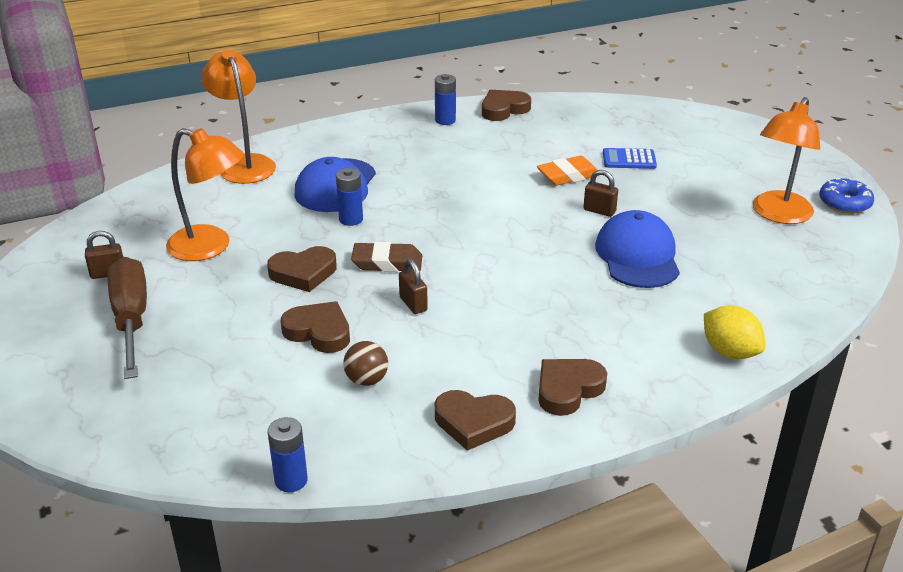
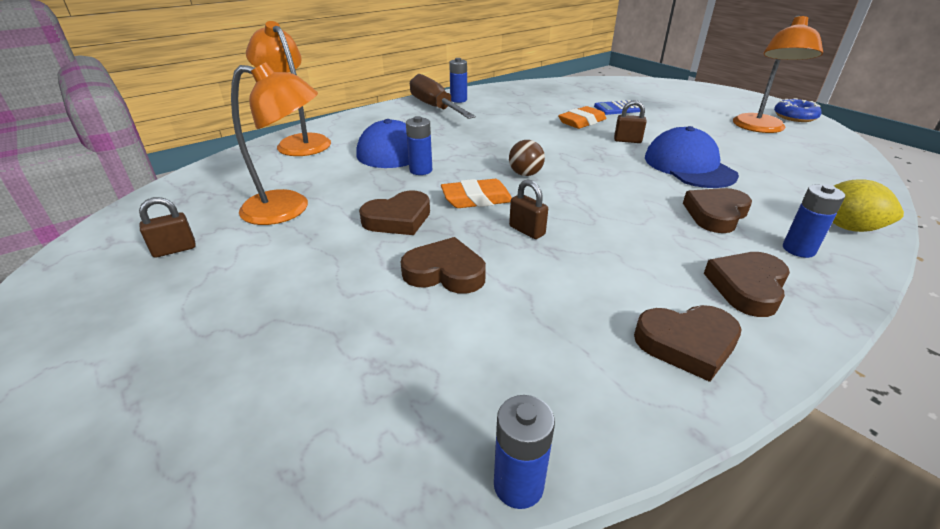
camera: 15 degrees left, 0 degrees up
(131, 318) = (212, 293): brown screwdriver -> brown screwdriver (434, 107)
(366, 380) = (531, 316): brown ball -> brown ball (525, 174)
(387, 262) = (477, 199): brown eraser -> orange eraser
(504, 109) = (499, 90): brown heart -> brown heart (715, 214)
(654, 365) = (798, 249): none -> blue battery

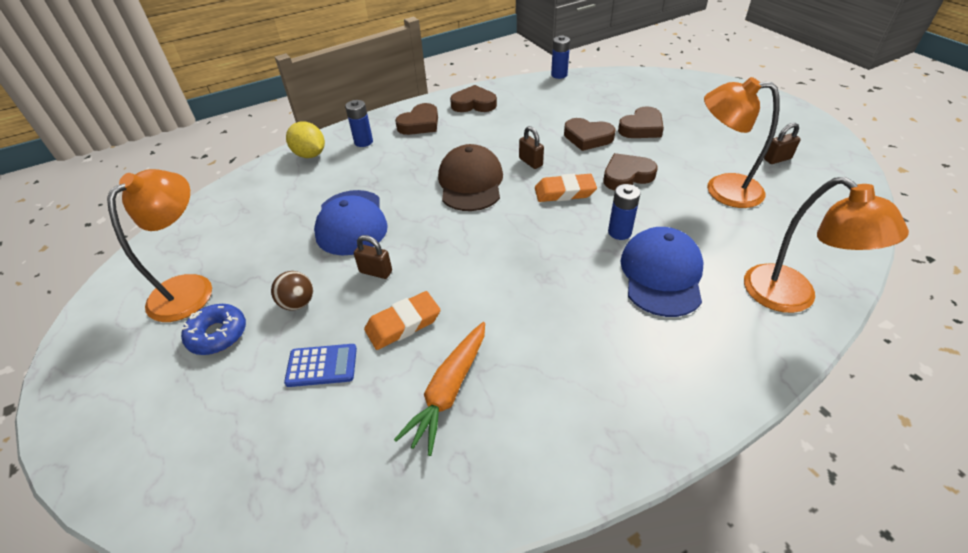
camera: 170 degrees left, 10 degrees up
(434, 107) = (625, 400): brown screwdriver -> none
(458, 100) = (583, 433): blue battery -> none
(525, 174) = (515, 220): brown ball -> brown ball (298, 303)
(535, 106) = (449, 391): none -> orange carrot
(593, 204) = (470, 182): none -> brown cap
(715, 214) = (386, 169): brown heart -> brown heart (641, 128)
(794, 117) = (104, 315): blue donut -> blue donut (217, 334)

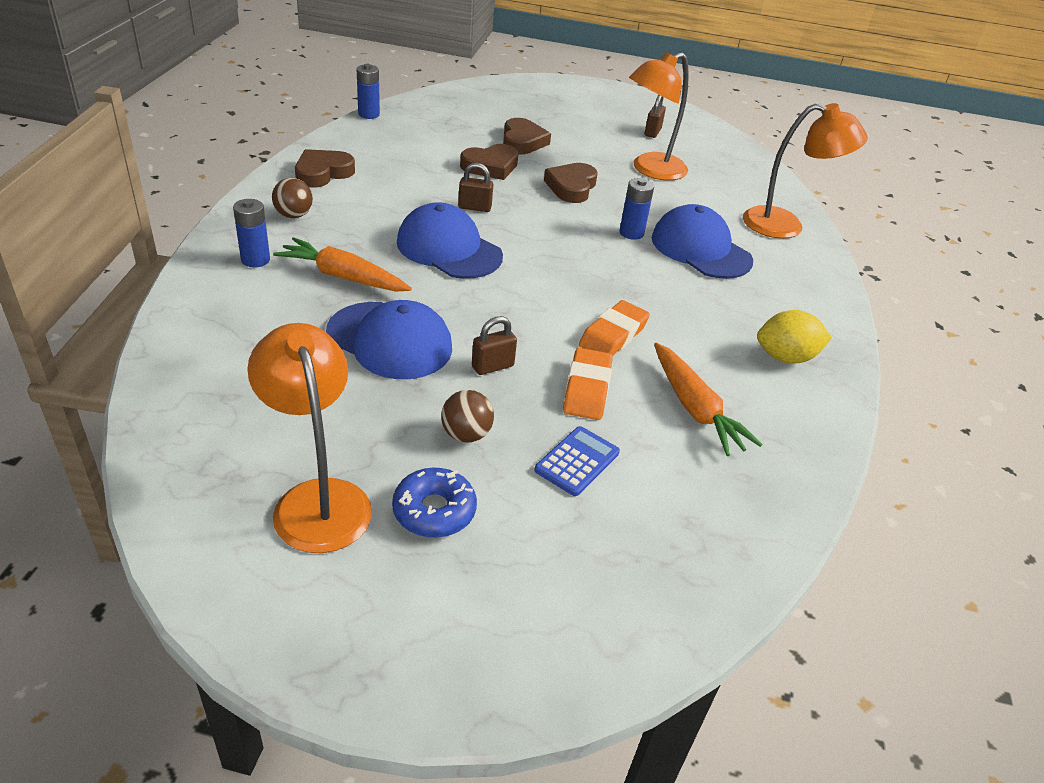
camera: 55 degrees left, 5 degrees down
(310, 155) = (206, 302): yellow lemon -> yellow lemon (785, 357)
(388, 172) = (343, 277): none -> orange carrot
(420, 124) = (294, 215): brown heart -> brown ball
(470, 182) = (449, 249): brown cap -> blue cap
(564, 192) = (544, 221): orange eraser -> orange eraser (613, 335)

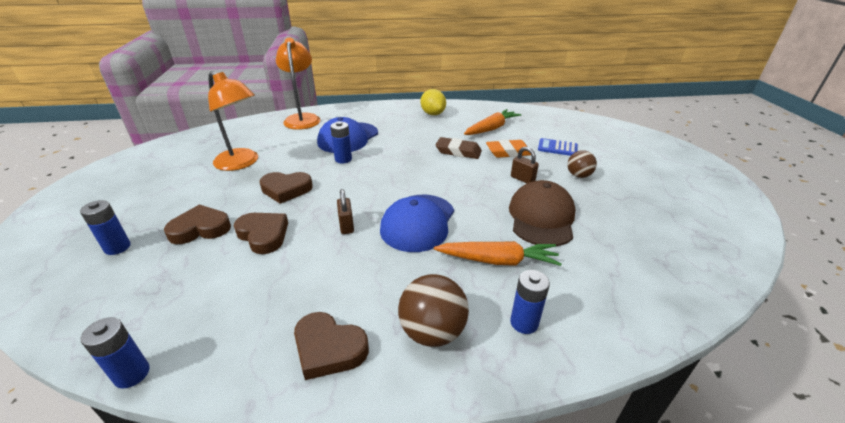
camera: 105 degrees left, 5 degrees down
(294, 215) = (432, 332): brown ball -> brown ball, size x1.57
(317, 499) = (670, 203): orange lamp -> none
(343, 277) = (498, 261): orange carrot -> orange carrot turned 90 degrees counterclockwise
(390, 341) = (541, 217): blue cap -> brown cap
(434, 511) = (630, 173): blue donut -> none
(517, 111) = (117, 247): none -> blue battery
(613, 335) = (458, 151): orange eraser -> brown eraser
(652, 132) = (166, 170): brown padlock -> none

